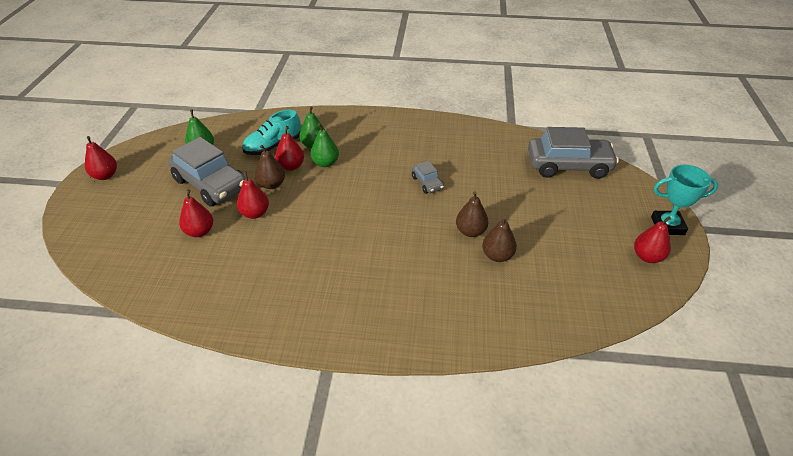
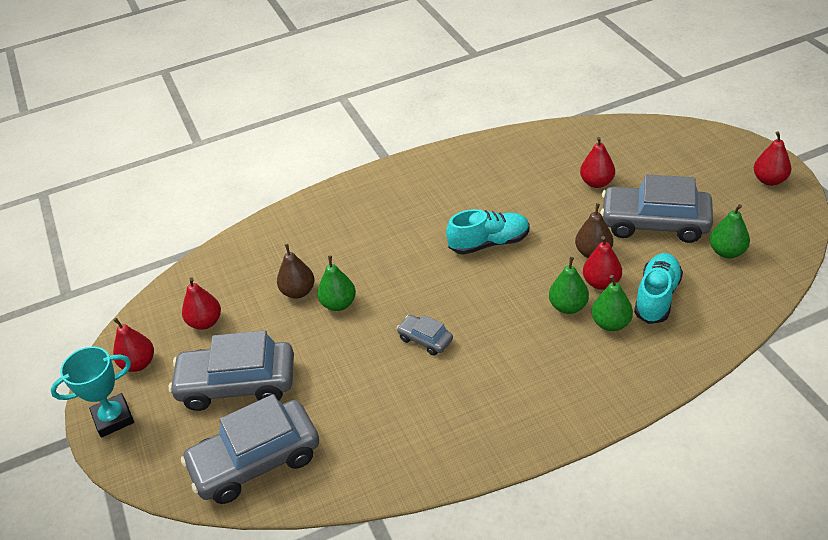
camera: 155 degrees right, 0 degrees up
(255, 213) = (570, 219): red pear -> red pear (205, 322)
(327, 224) = (489, 243): none -> turquoise shoe
(470, 231) = (339, 304): brown pear -> green pear
(569, 210) = (237, 384): none -> grey car

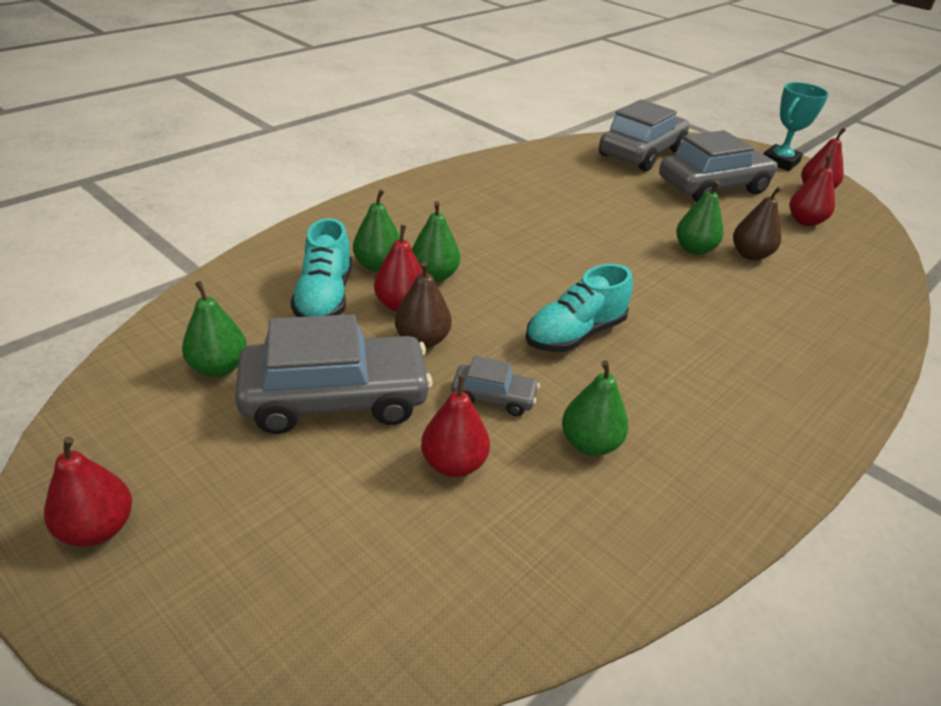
camera: 150 degrees right, 5 degrees down
(425, 339) = (574, 231): grey car -> grey car (493, 397)
(521, 182) = (590, 444): none -> green pear

